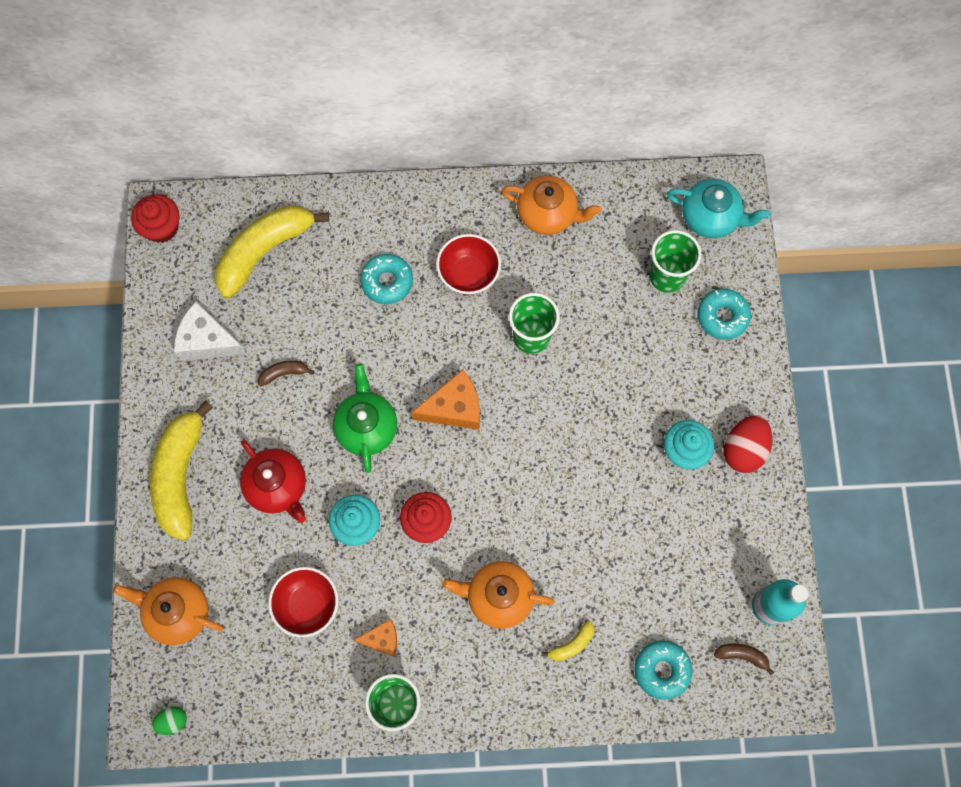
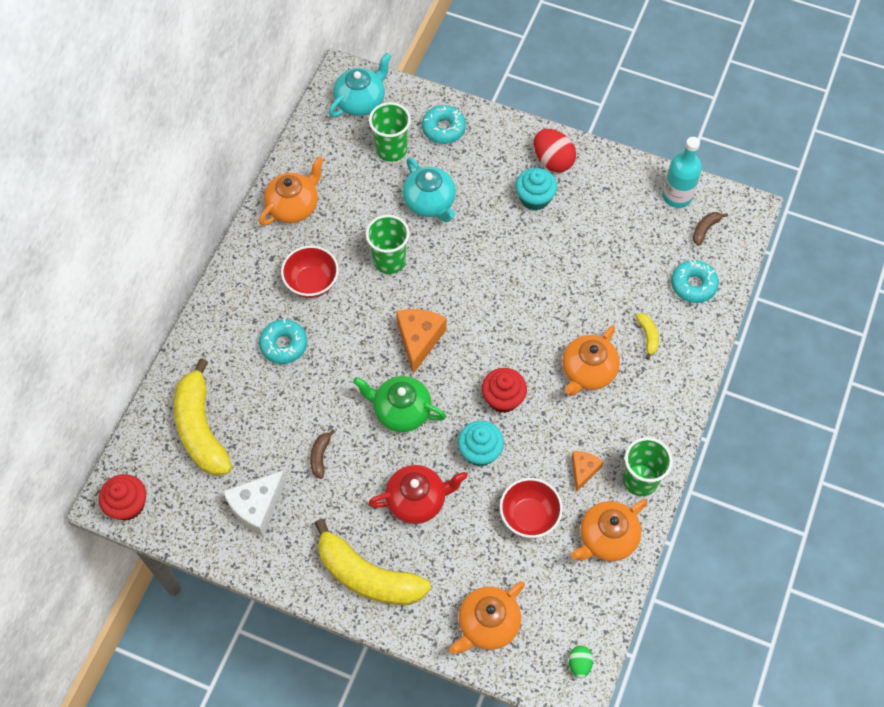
camera: 65 degrees left, 10 degrees down
(317, 694) = (606, 538): none -> orange teapot
(622, 345) = (430, 202): none -> turquoise teapot

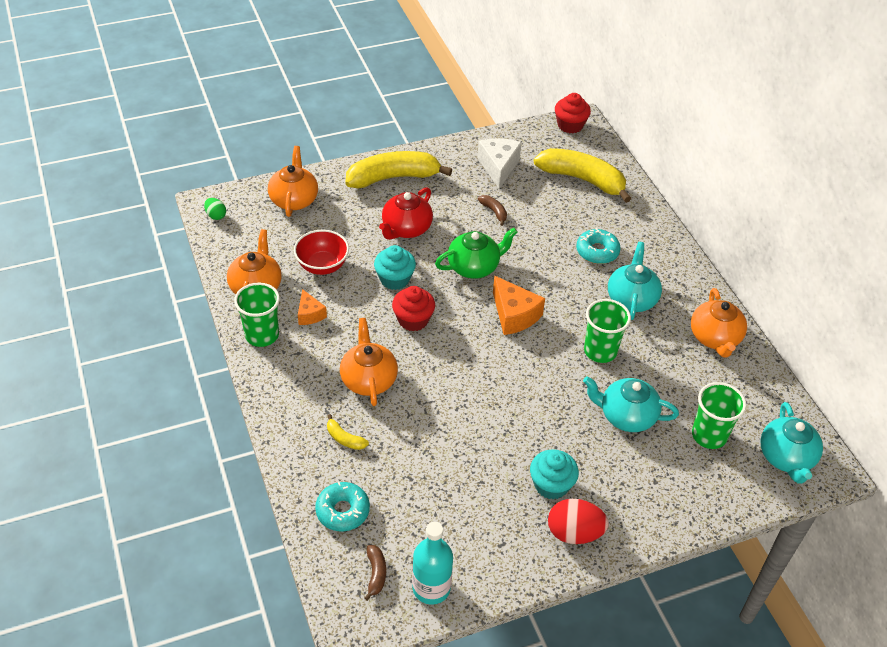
camera: 135 degrees right, 15 degrees down
(312, 283) = (631, 299): red bowl -> turquoise teapot
(443, 129) = (694, 487): turquoise donut -> none

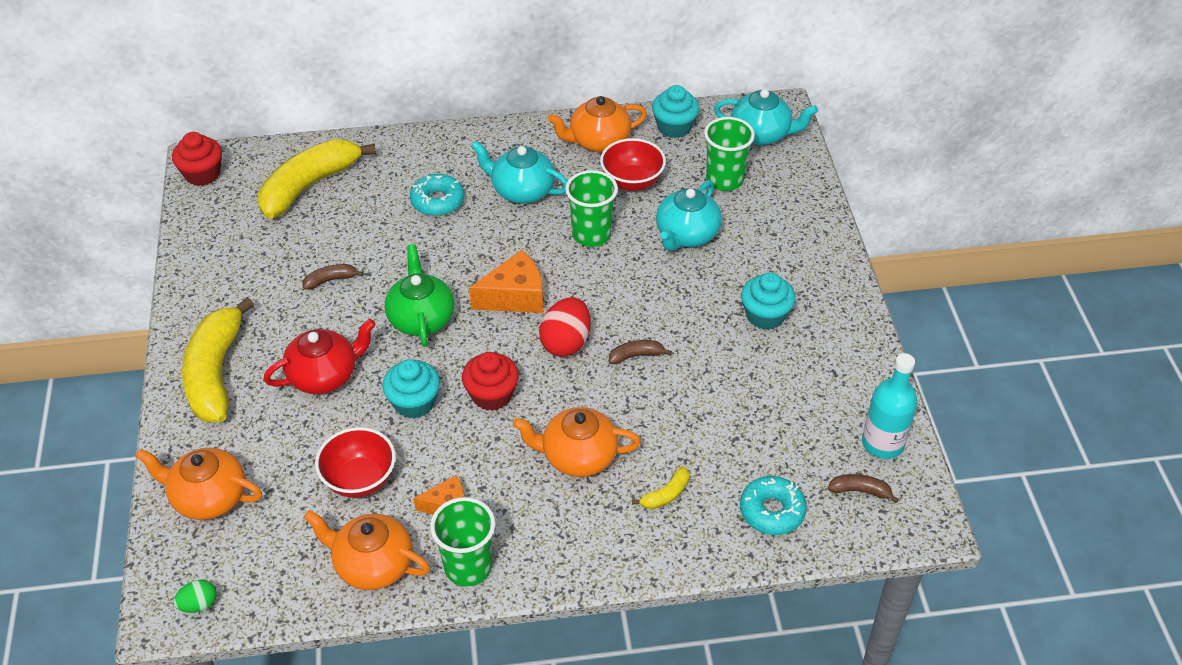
camera: 75 degrees left, 0 degrees up
(406, 229) = (324, 375): red teapot -> red teapot turned 75 degrees counterclockwise
(477, 400) = (636, 355): none -> brown banana
(498, 167) = (248, 259): white cheese -> none
(574, 533) = (827, 310): red egg -> red egg (566, 343)
(675, 369) = (632, 182): none -> red bowl
(715, 338) = (598, 141): orange teapot -> orange teapot turned 150 degrees clockwise
(761, 389) = (674, 127): none -> turquoise cupcake

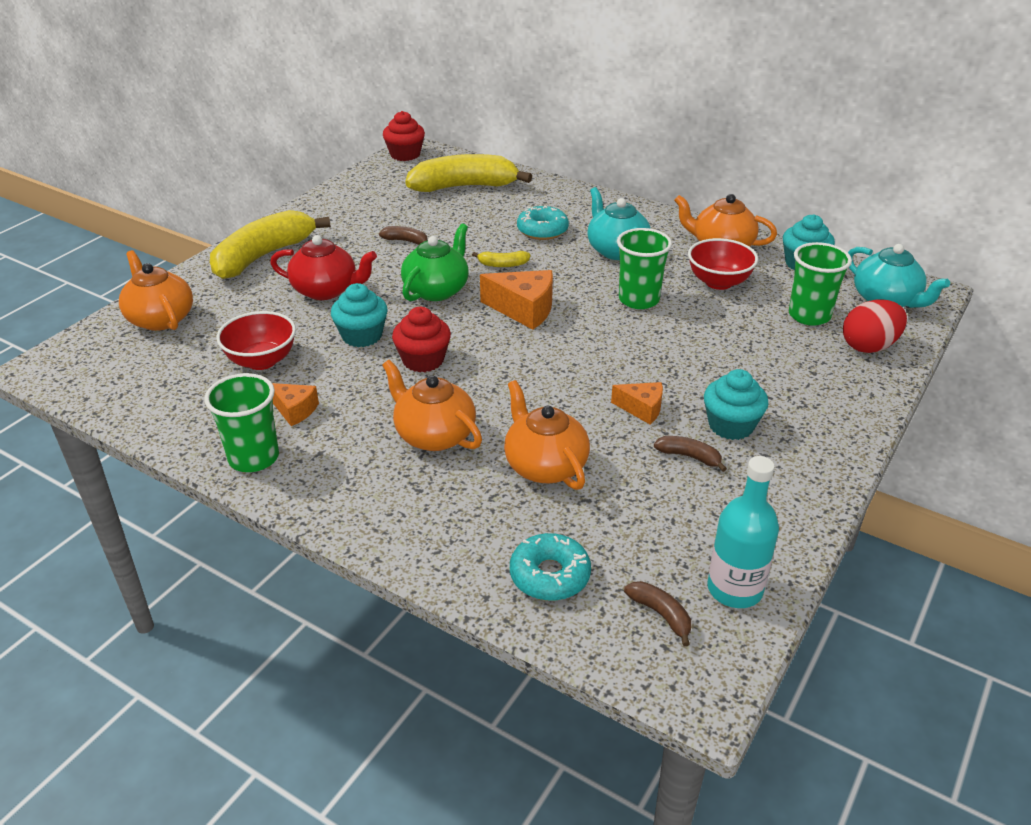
camera: 40 degrees right, 10 degrees down
(199, 604) = (67, 373): green egg -> none
(372, 565) = (195, 416): orange teapot -> orange teapot (544, 465)
(566, 343) = (525, 357): red egg -> red egg (869, 346)
(636, 355) = (573, 394): brown banana -> brown banana (689, 457)
(665, 495) = (469, 504): yellow banana -> yellow banana (502, 264)
(686, 235) = (724, 336): turquoise teapot -> none
(695, 338) = (642, 409): none -> orange cheese

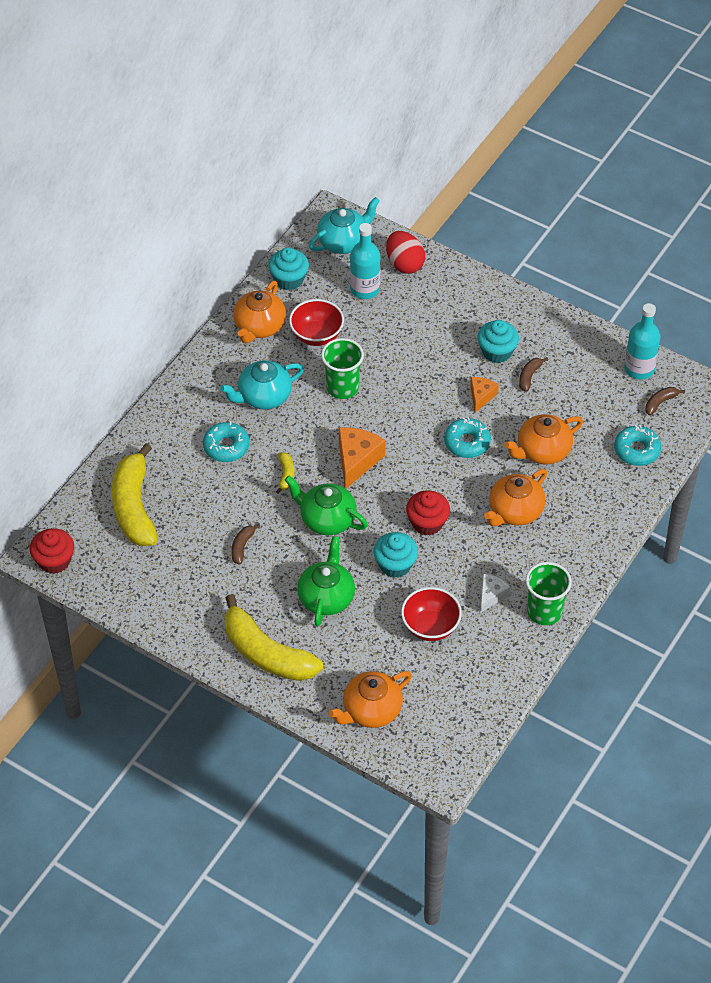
camera: 90 degrees left, 15 degrees up
(295, 410) = (491, 596): orange cheese -> white cheese
(326, 290) = (326, 597): red teapot -> green teapot
(557, 394) = (467, 442): none -> turquoise donut
(809, 315) = (365, 289): green cup -> turquoise bottle

